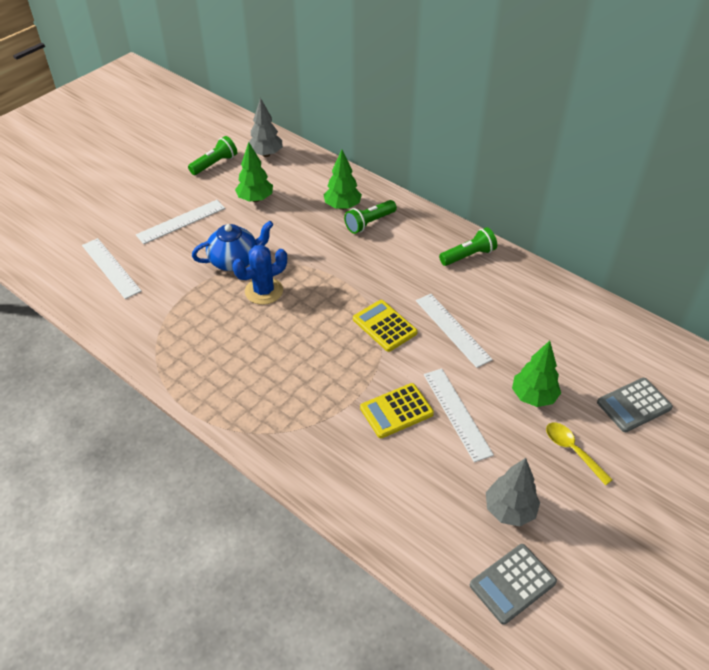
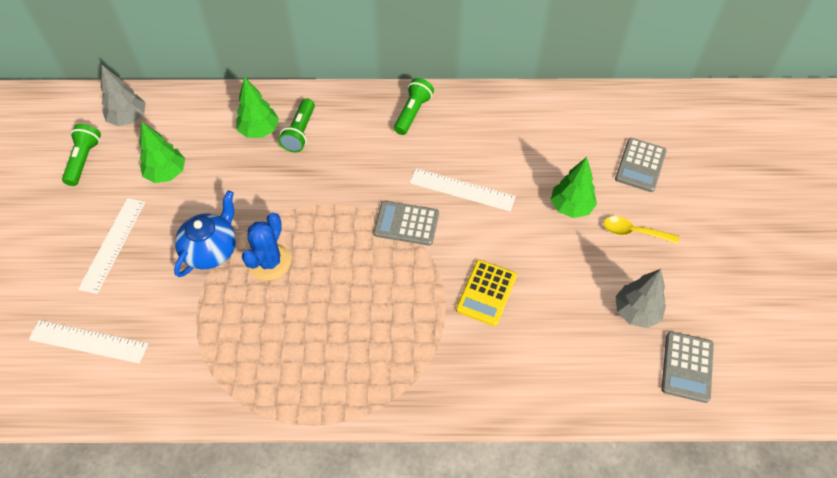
camera: 40 degrees left, 10 degrees up
(384, 326) = (406, 223): yellow calculator -> grey calculator
(456, 413) = (531, 261): white ruler -> none

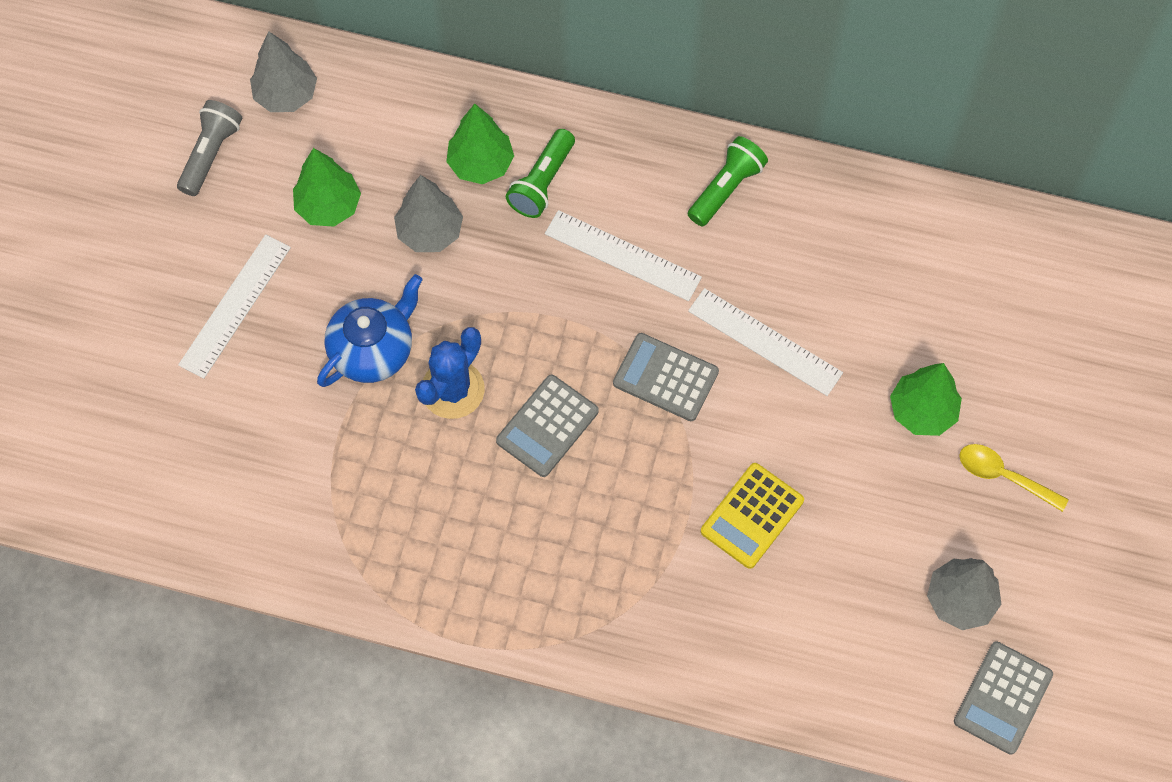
camera: 15 degrees right, 10 degrees up
(84, 160) = (211, 154): green flashlight -> grey flashlight
(88, 341) = (183, 447): white ruler -> white ruler (623, 255)
(235, 174) = (430, 232): none -> grey tree
(640, 165) = (1056, 368): grey calculator -> grey calculator (547, 426)

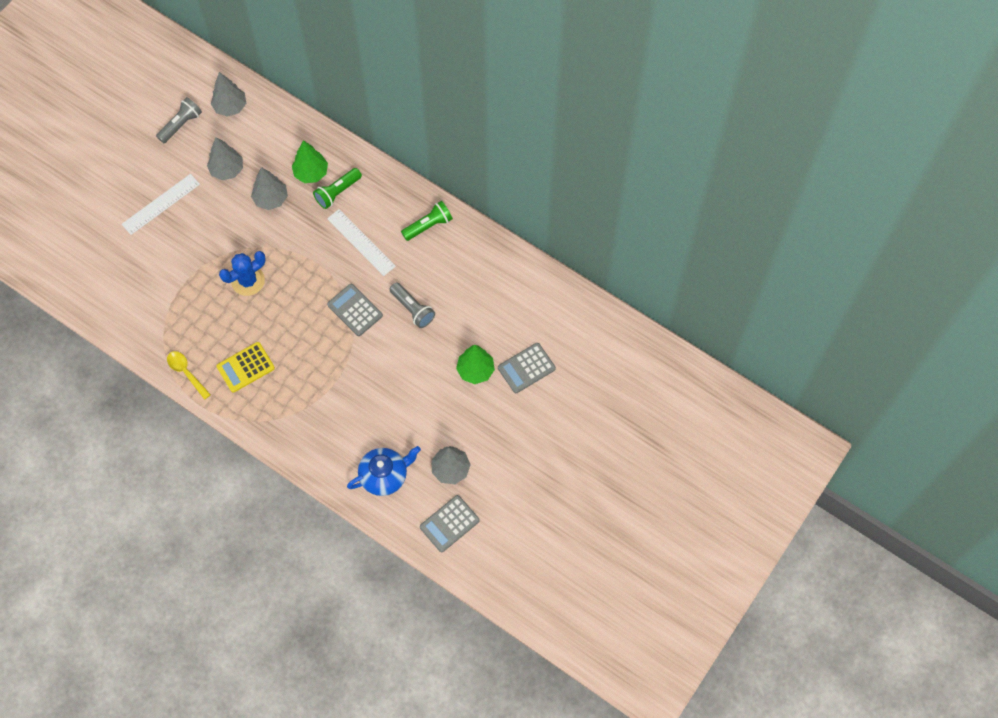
camera: 20 degrees right, 0 degrees up
(329, 206) = (227, 170): green tree -> grey tree
(373, 350) = (218, 248): blue teapot -> blue teapot (385, 476)
(547, 426) = (286, 314): grey calculator -> grey calculator (526, 368)
(752, 516) = (366, 392): yellow calculator -> yellow calculator (245, 367)
(765, 341) = (412, 309): white ruler -> grey flashlight
(1003, 476) = (501, 416): yellow spoon -> yellow spoon (186, 373)

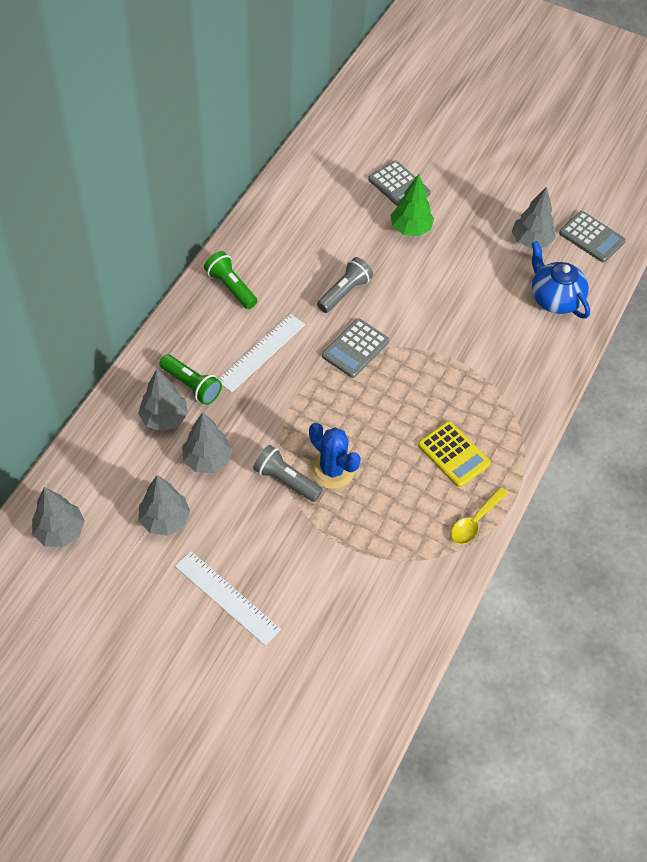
camera: 100 degrees left, 10 degrees down
(181, 125) = (92, 593): grey flashlight -> grey flashlight (286, 480)
(311, 173) = (164, 418): green tree -> grey tree

